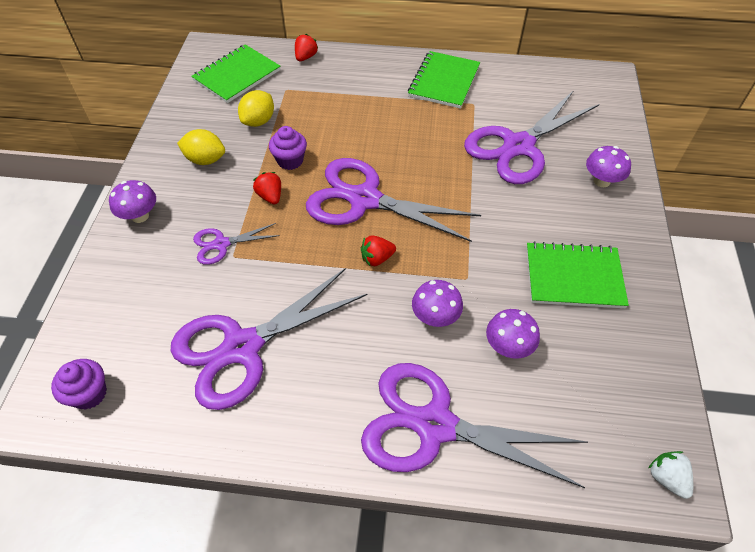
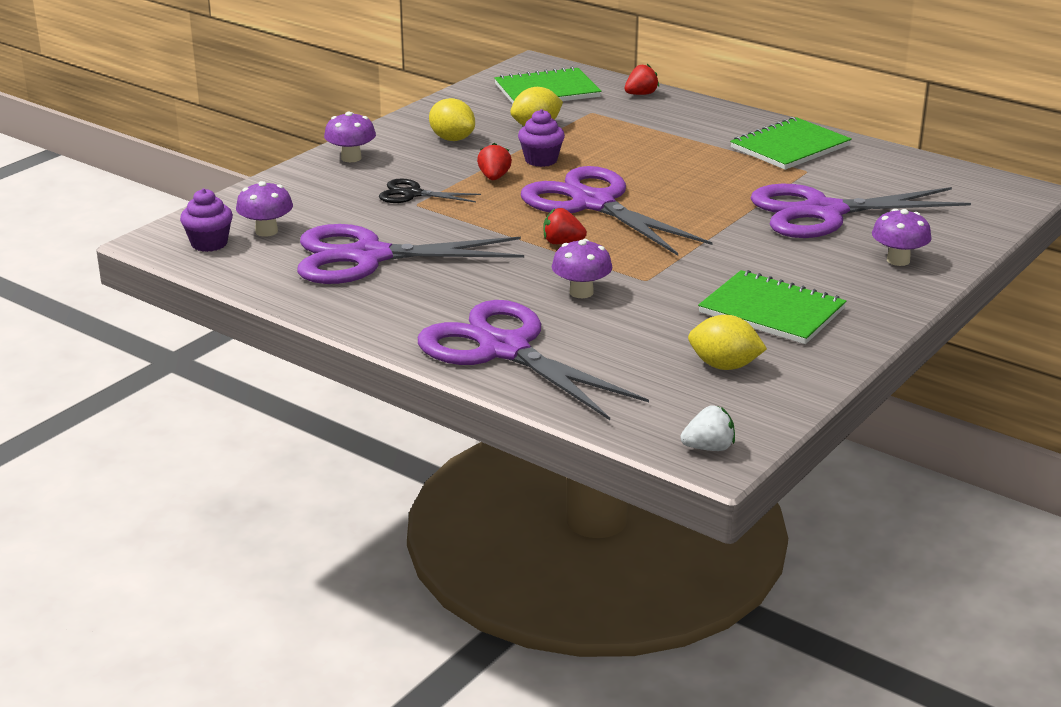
camera: 30 degrees right, 25 degrees down
(221, 244) = (412, 194): purple scissors -> black scissors
(508, 346) = (638, 330): purple mushroom -> purple mushroom (266, 231)
(596, 362) = (724, 366): none -> yellow lemon
(666, 478) = (709, 448): white strawberry -> white strawberry turned 75 degrees clockwise

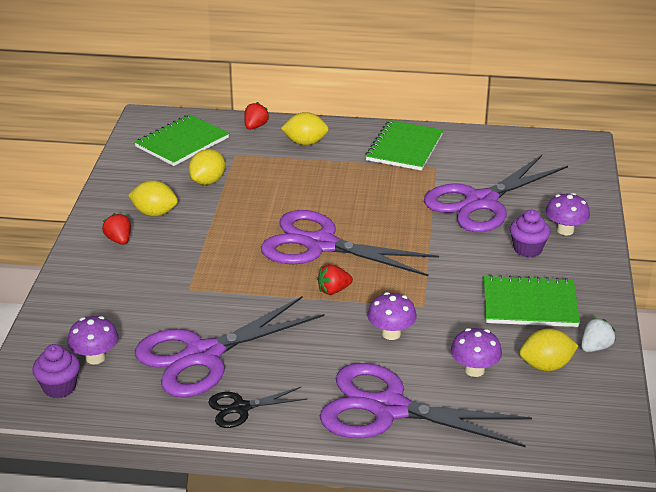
camera: 30 degrees left, 5 degrees up
(351, 158) = (92, 258): purple mushroom -> purple mushroom (474, 370)
(412, 194) = (176, 279): black scissors -> black scissors (241, 408)
(494, 177) = (224, 242): red strawberry -> red strawberry (119, 240)
(541, 160) = (242, 214): purple cupcake -> purple cupcake (527, 249)
(680, 119) = (305, 143): none -> yellow lemon
(709, 448) = (603, 443): white strawberry -> white strawberry (595, 347)

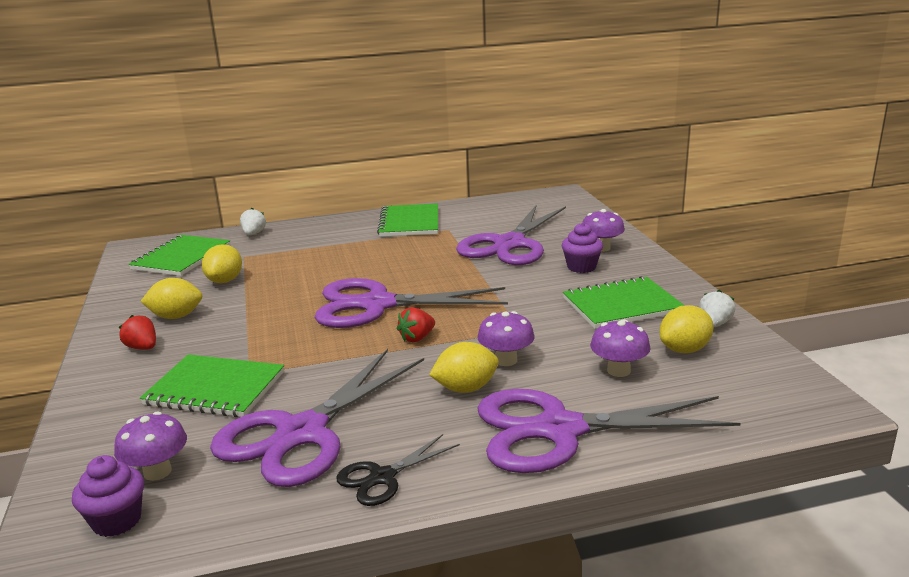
camera: 20 degrees left, 10 degrees down
(158, 297) = (215, 389): none -> green notebook
(255, 126) = (254, 234): red strawberry -> white strawberry
(305, 143) = (311, 236): yellow lemon -> yellow lemon (465, 388)

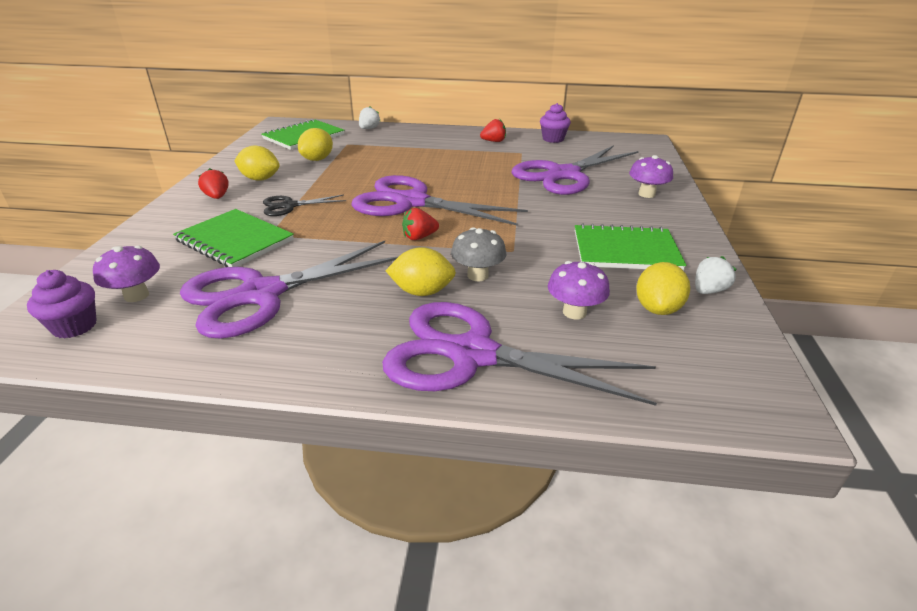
camera: 20 degrees right, 10 degrees up
(382, 477) = (287, 352): black scissors -> black scissors (289, 206)
(409, 222) = (494, 141): green notebook -> red strawberry
(506, 360) = (477, 275): purple mushroom -> grey mushroom
(581, 267) = (614, 207): purple cupcake -> purple cupcake (553, 139)
(684, 349) = (657, 308): yellow lemon -> yellow lemon turned 60 degrees counterclockwise

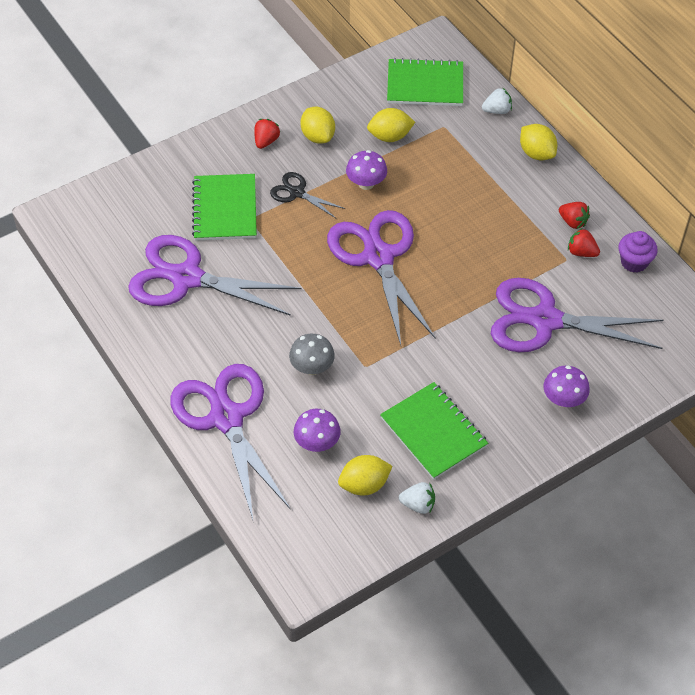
camera: 50 degrees right, 20 degrees up
(74, 326) = (86, 228): purple cupcake -> none
(136, 295) = (131, 224): purple mushroom -> purple mushroom (366, 183)
(419, 237) = (330, 301): red strawberry -> red strawberry (581, 252)
(422, 292) = (264, 352): yellow lemon -> yellow lemon (536, 153)

